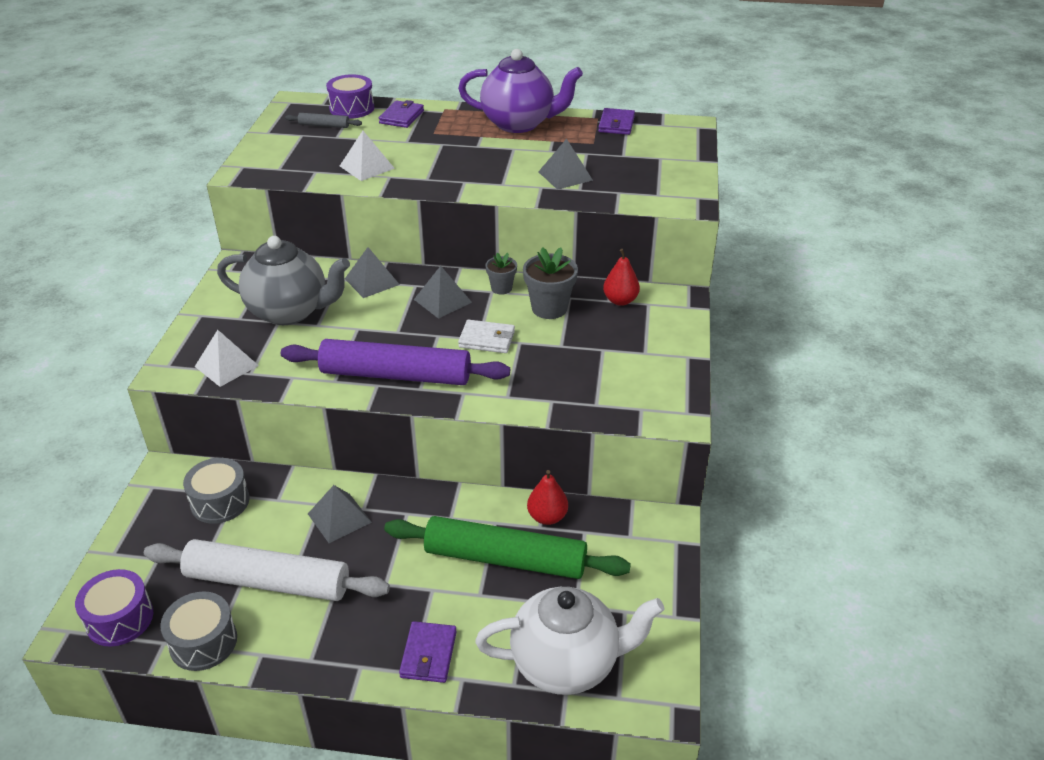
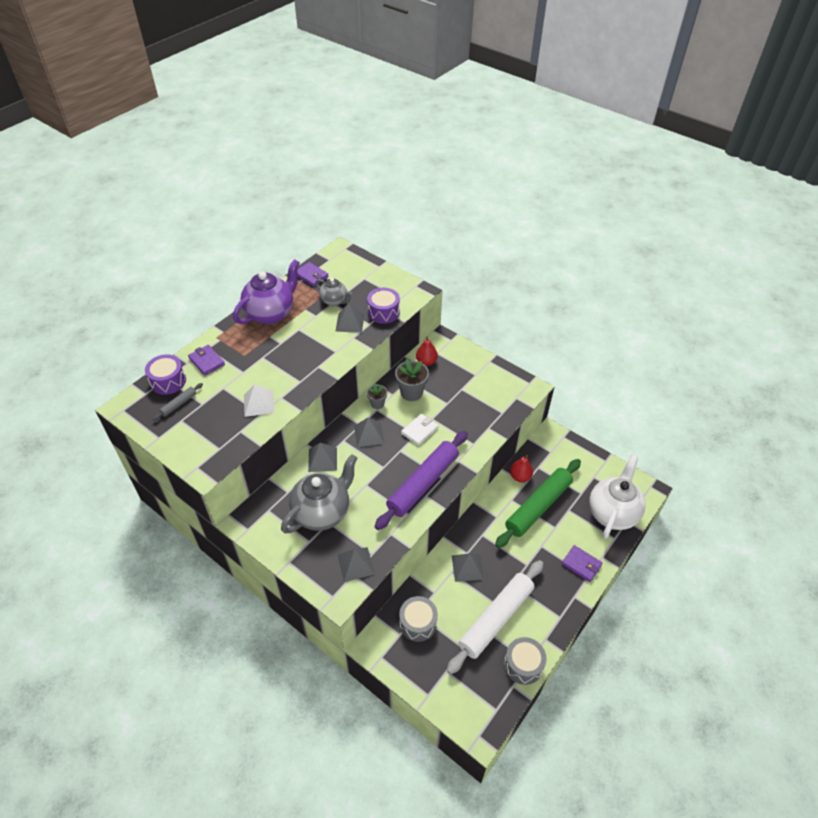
camera: 60 degrees left, 10 degrees up
(120, 619) = (483, 704): purple drum -> purple drum (383, 312)
(226, 366) = (356, 564): white pyramid -> grey pyramid
(591, 153) = (334, 301): none -> grey teapot

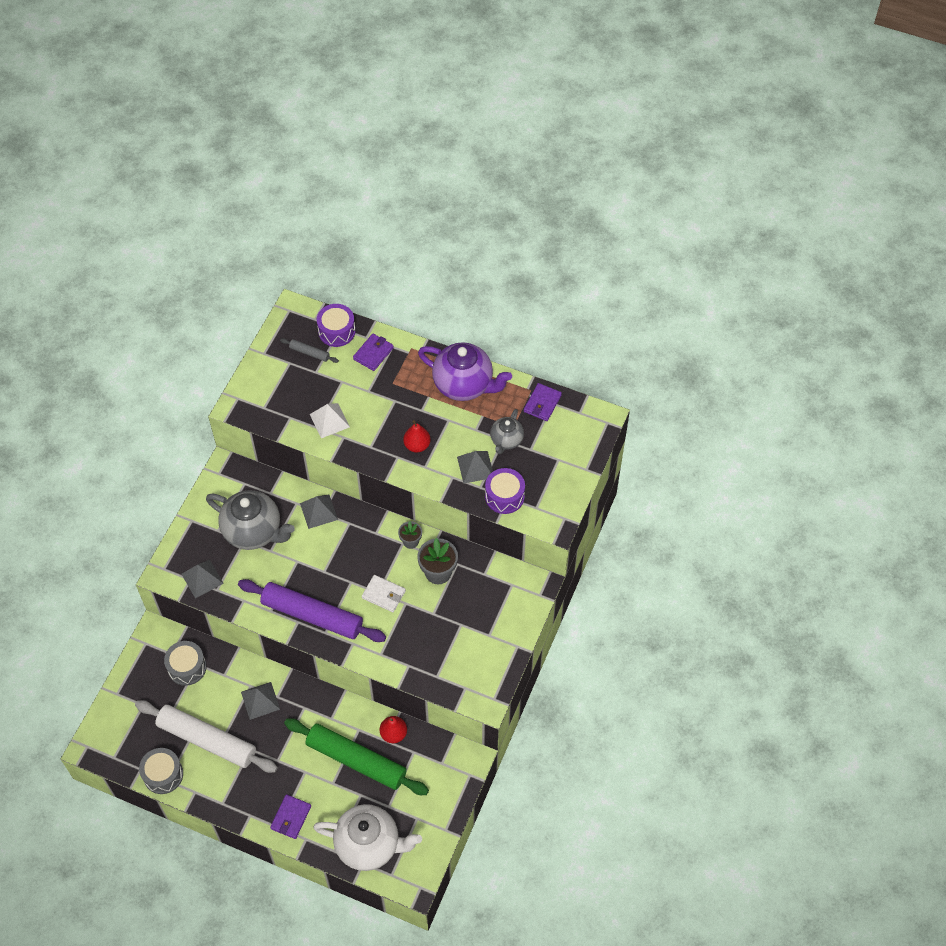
camera: 75 degrees right, 10 degrees up
(369, 434) = (364, 545): grey pyramid -> none
(426, 362) = (492, 576): red pear -> red pear (417, 445)

